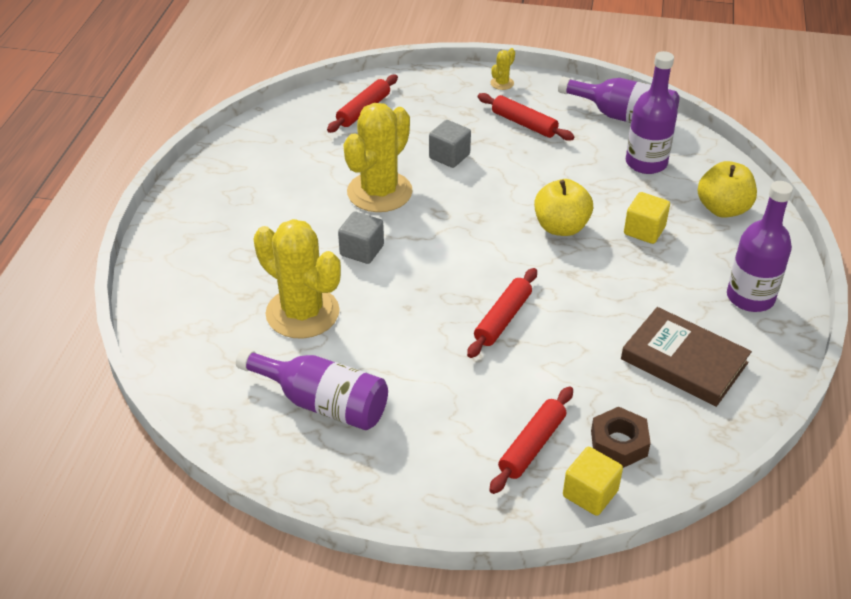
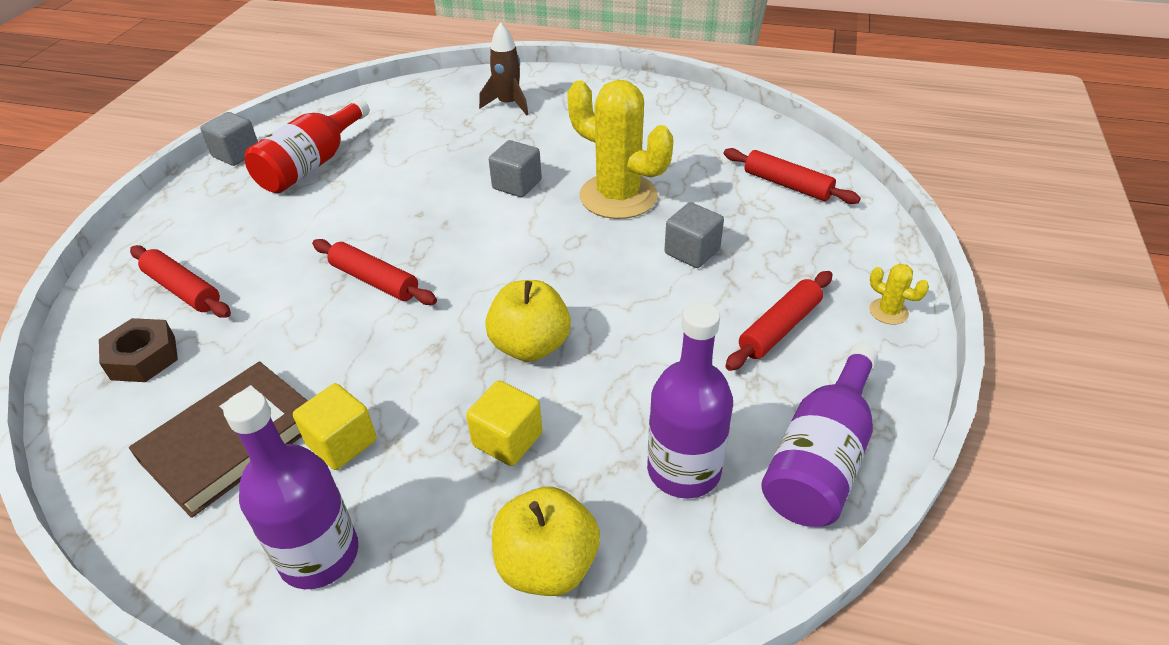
camera: 95 degrees right, 0 degrees up
(213, 269) = (508, 104): none -> brown rocket
(296, 477) = (236, 154): none -> grey cube
(302, 313) = (433, 152): yellow cactus -> none
(322, 403) = (312, 165): purple bottle -> red bottle
(590, 493) = (96, 327): yellow cube -> yellow cube (341, 443)

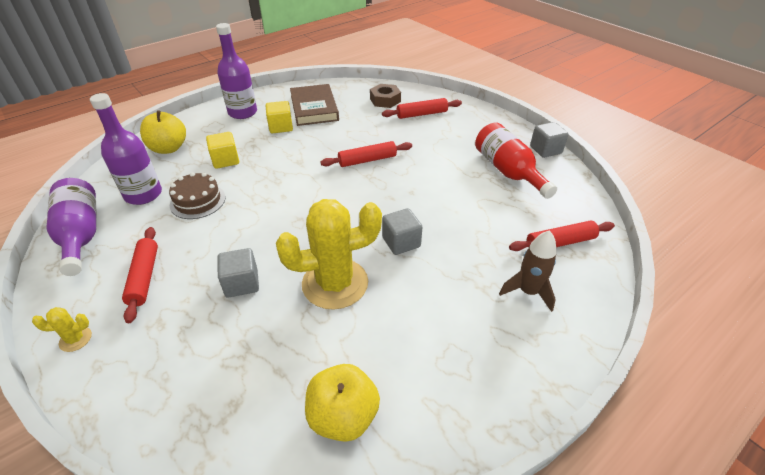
camera: 125 degrees right, 0 degrees up
(530, 346) = (262, 186): yellow apple -> yellow apple (343, 416)
(627, 390) = (198, 201): none -> brown cake
(787, 185) = (230, 401): red rolling pin -> red rolling pin (560, 242)

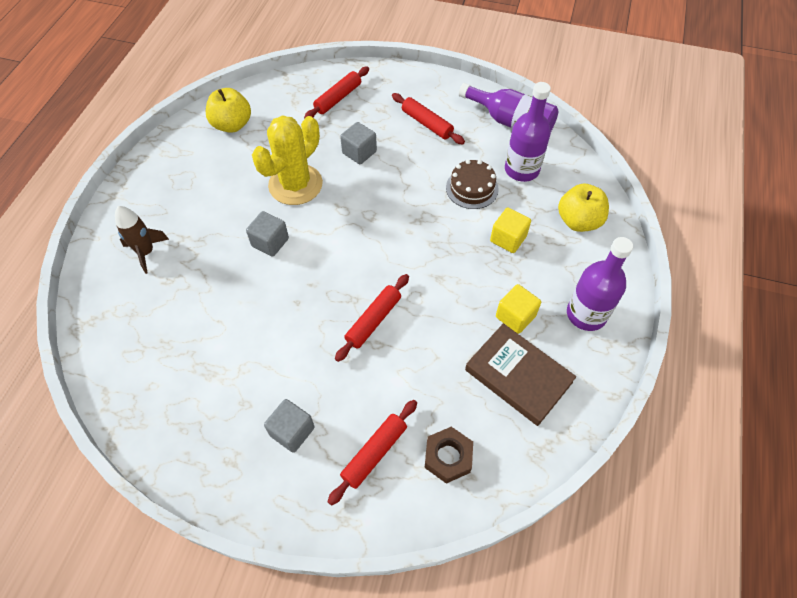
camera: 145 degrees right, 15 degrees up
(75, 339) = (416, 82): yellow cactus -> none
(508, 171) = (209, 394): red bottle -> none
(545, 150) = (173, 469): grey cube -> grey cube (292, 431)
(560, 242) = (128, 317): red rolling pin -> red rolling pin (338, 98)

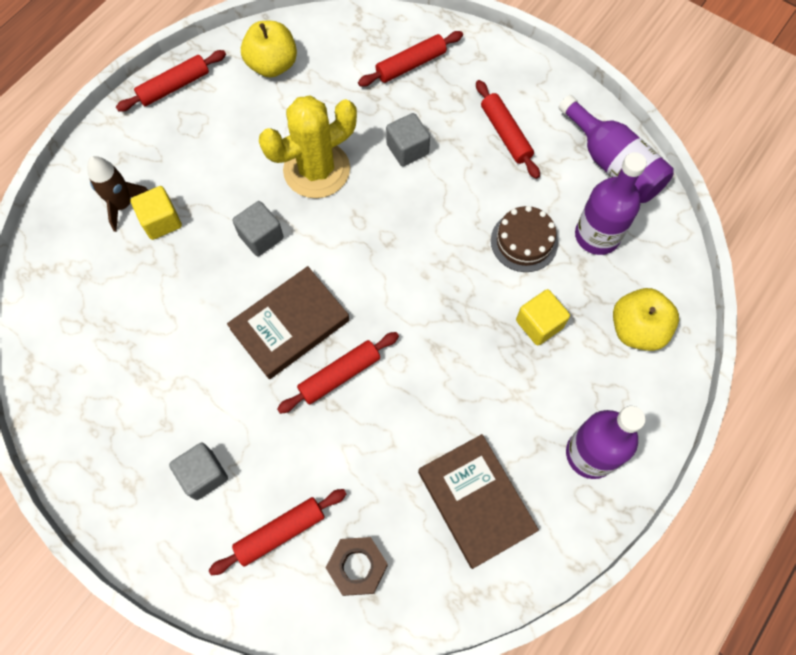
camera: 20 degrees right, 10 degrees up
(158, 159) = (174, 86): none -> red rolling pin
(319, 297) = (290, 325): none -> brown book
(515, 316) = (504, 427): yellow cube -> yellow cube (161, 221)

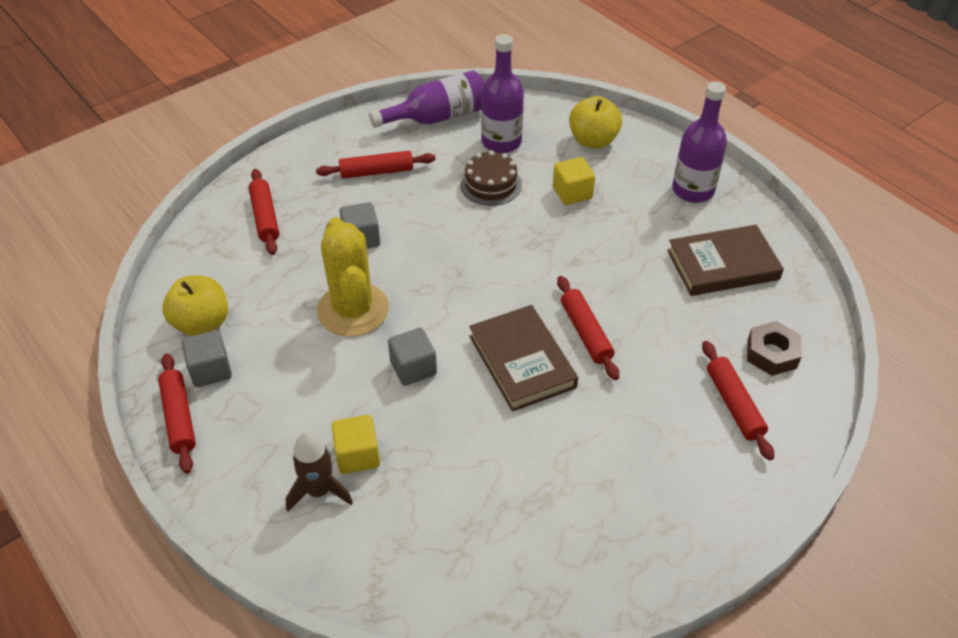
camera: 75 degrees left, 20 degrees down
(203, 475) = (667, 458): grey cube -> grey cube (210, 370)

